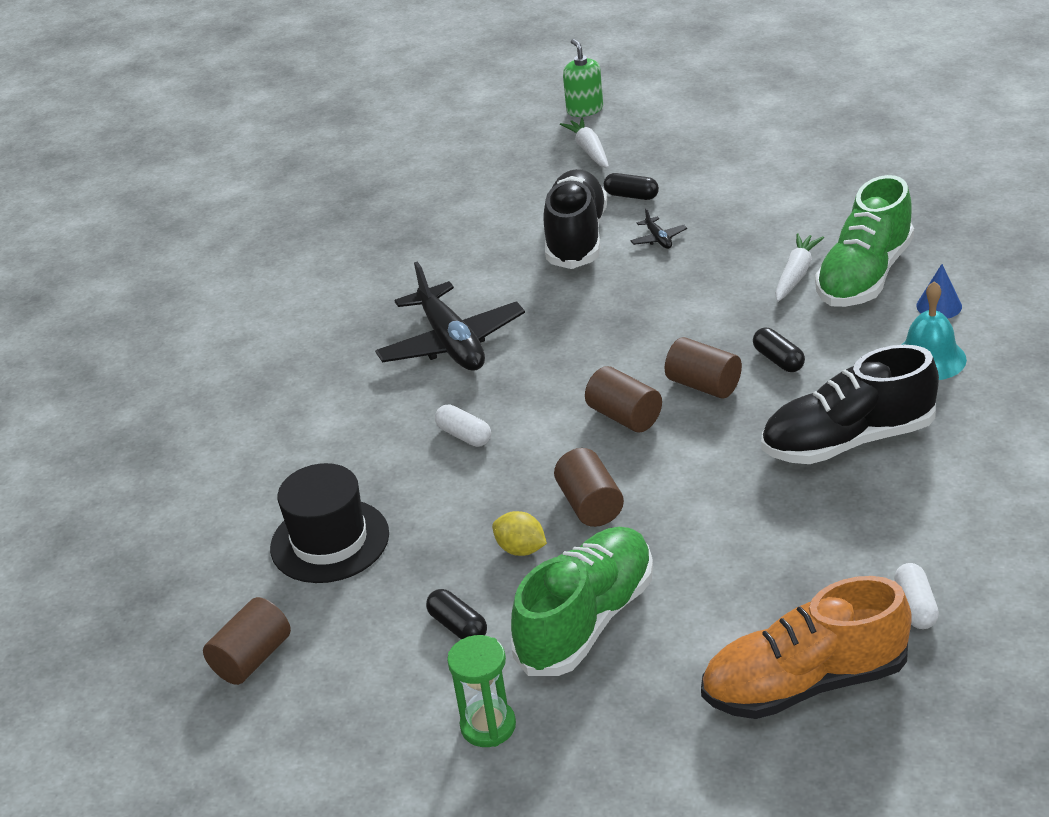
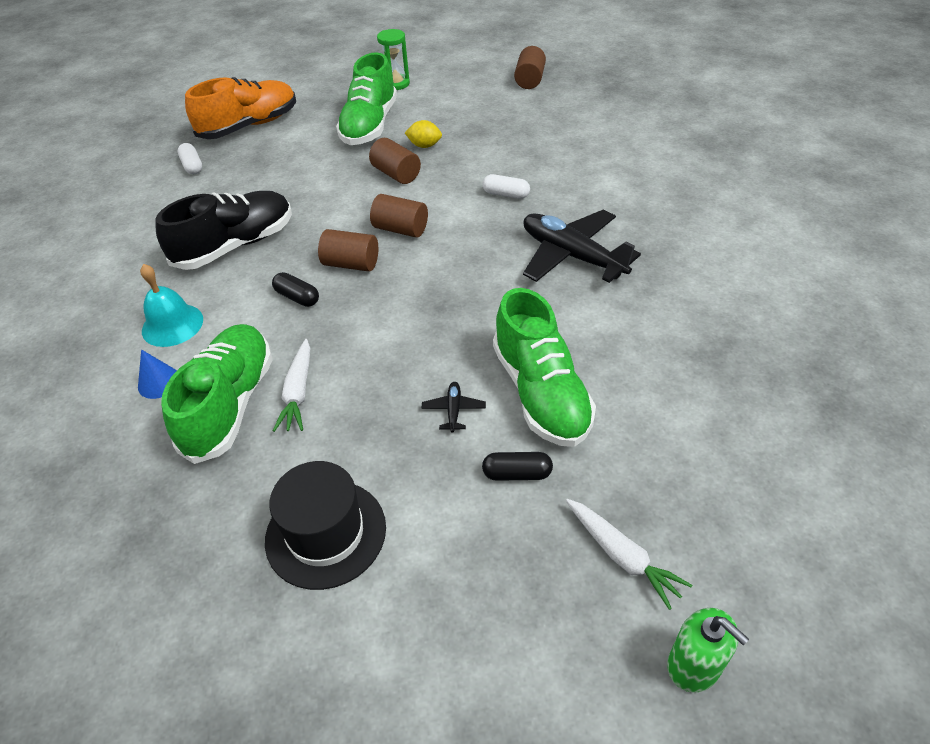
camera: 155 degrees right, 10 degrees up
(330, 541) = (539, 127): black hat -> black hat (326, 533)
(458, 626) = (436, 110): black capsule -> none
(576, 238) = (541, 393): black shoe -> green shoe
(658, 239) = (454, 410): black plane -> black plane turned 45 degrees clockwise

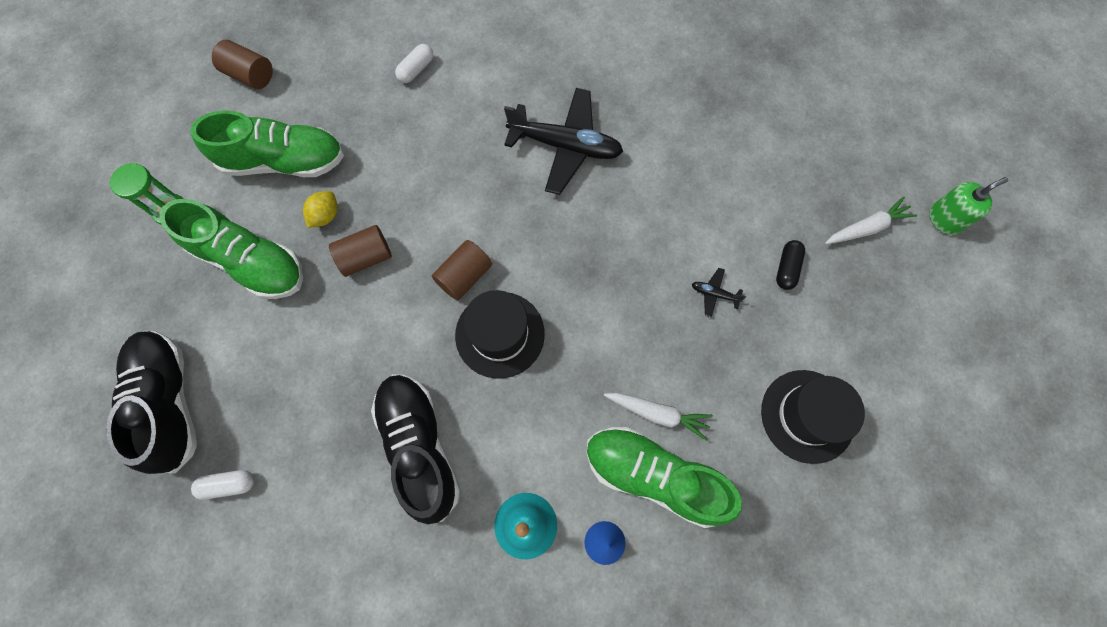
camera: 75 degrees left, 25 degrees up
(249, 126) = (170, 402): orange shoe -> black shoe
(297, 297) = (530, 394): black capsule -> none
(351, 264) = (500, 334): brown cylinder -> black hat
(506, 194) = (451, 167): white capsule -> white capsule (416, 69)
(541, 393) = (715, 226): green shoe -> green shoe (284, 161)
(572, 256) = (565, 146): black plane -> black plane turned 135 degrees counterclockwise

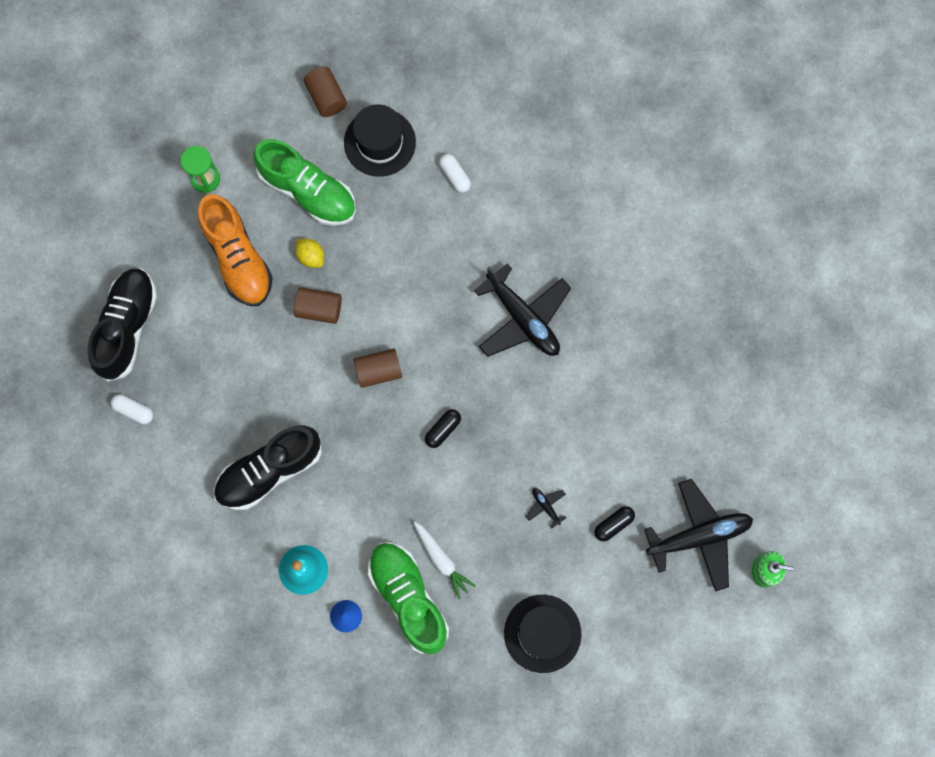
camera: 35 degrees right, 5 degrees up
(251, 262) = (238, 258): green shoe -> orange shoe
(325, 216) = (311, 256): yellow lemon -> yellow lemon turned 75 degrees clockwise
(416, 69) = (455, 176): white capsule -> white capsule turned 75 degrees clockwise
(419, 446) = (269, 471): black shoe -> black shoe turned 135 degrees counterclockwise
(500, 334) = (374, 431): black hat -> black hat (379, 142)
(565, 289) = (443, 430): none -> black capsule
(866, 228) = (699, 536): white carrot -> black plane

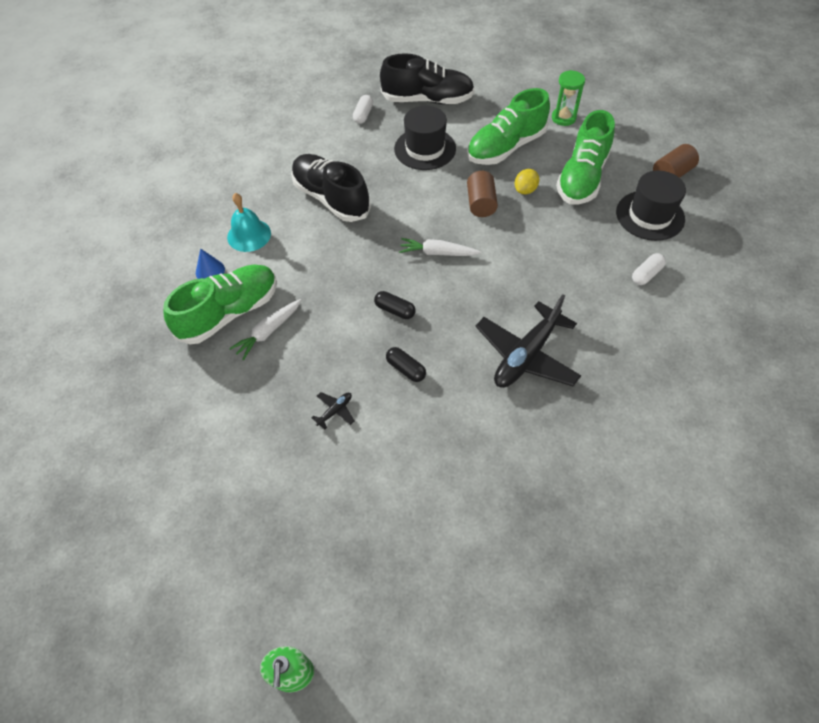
camera: 80 degrees right, 20 degrees down
(238, 258) = (506, 147): orange shoe -> green shoe
(378, 371) = (438, 253): brown cylinder -> white carrot
(542, 633) = (201, 432): black hat -> black hat (425, 149)
(613, 524) = (325, 481): black capsule -> black capsule (406, 369)
(699, 536) = (325, 580): black plane -> none

